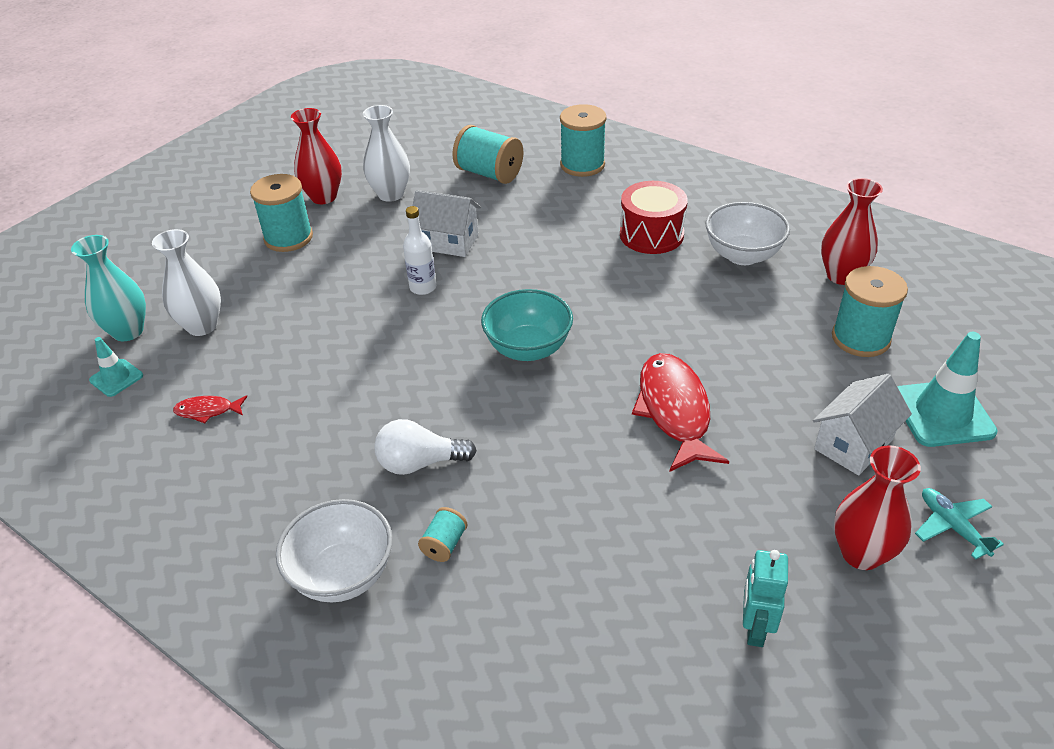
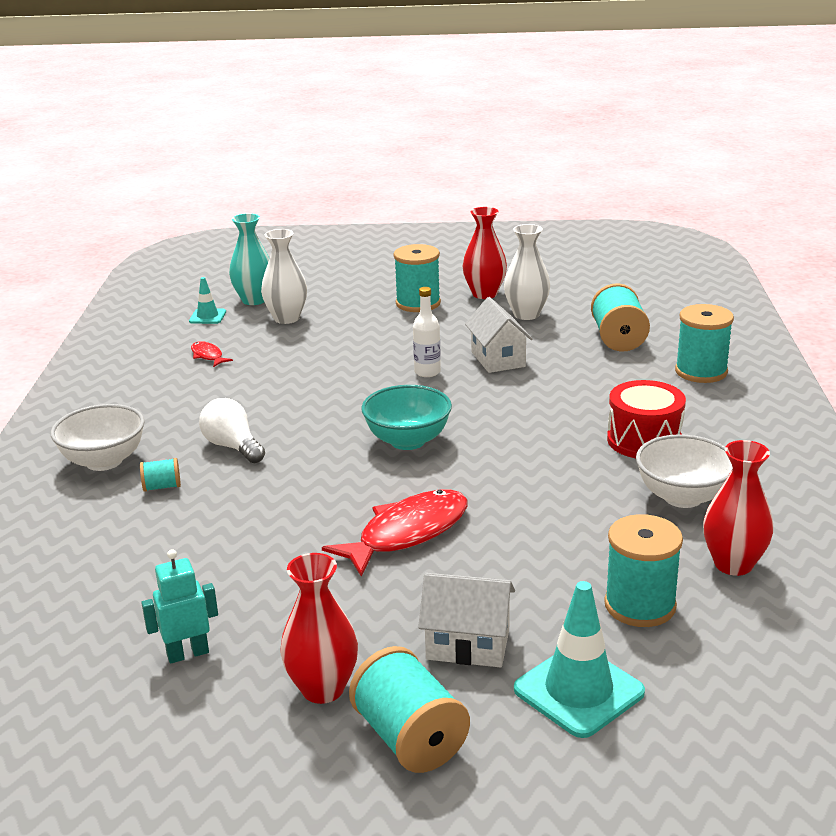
camera: 55 degrees right, 15 degrees down
(952, 527) = (410, 738): turquoise plane -> turquoise spool

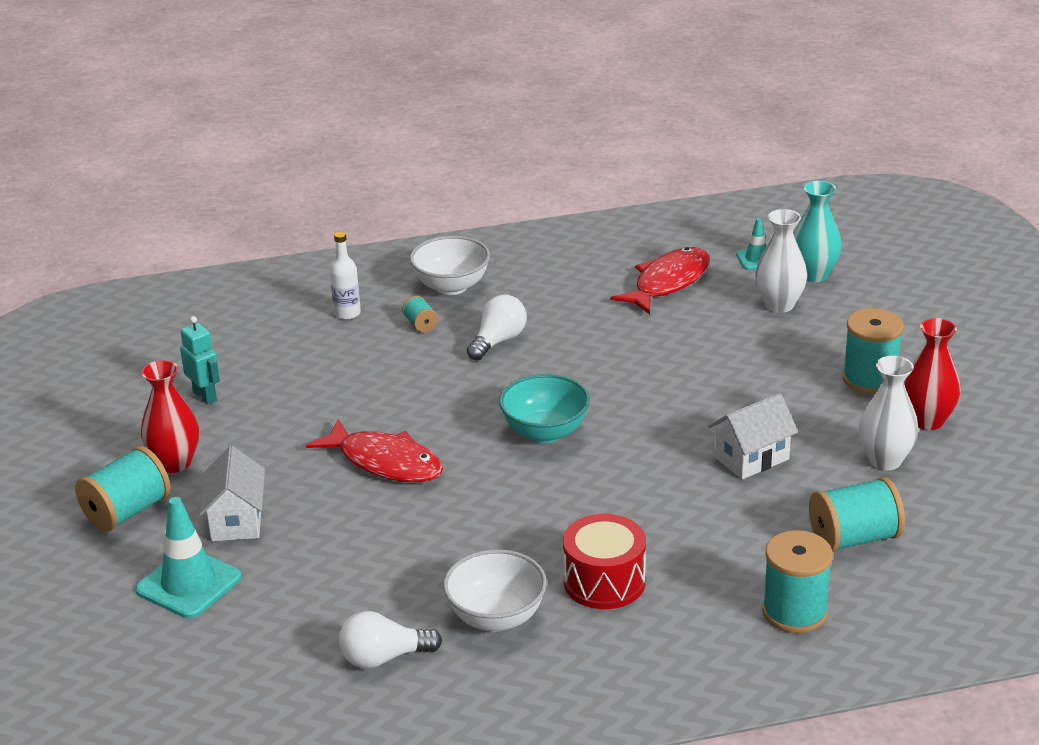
camera: 75 degrees right, 5 degrees up
(208, 356) = (668, 282): red fish -> red fish, size x2.11
(427, 372) = (696, 417): white bottle -> white bottle (347, 313)
(640, 605) = (307, 605): turquoise spool -> none
(733, 564) = (384, 658): red vase -> white light bulb

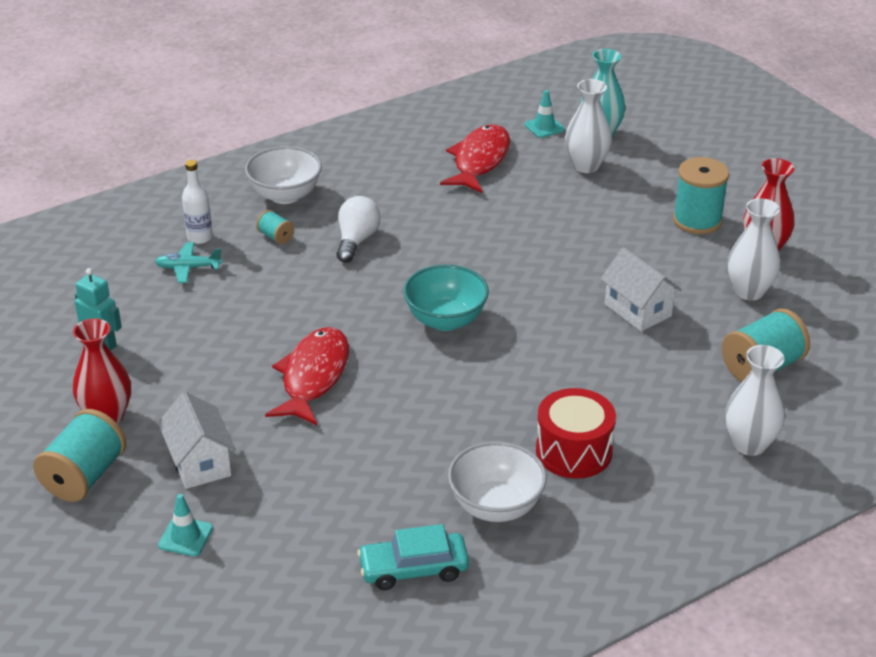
camera: 20 degrees left, 5 degrees up
(189, 584) = (185, 537): turquoise traffic cone -> turquoise traffic cone, size x0.55
(321, 340) = (188, 268): none -> turquoise plane
(384, 658) = (414, 569): white light bulb -> turquoise car
(385, 462) = (313, 376): red fish -> red fish turned 90 degrees counterclockwise
(751, 458) = (638, 310): white house -> white house turned 75 degrees counterclockwise
(794, 612) = (749, 444): turquoise spool -> white vase

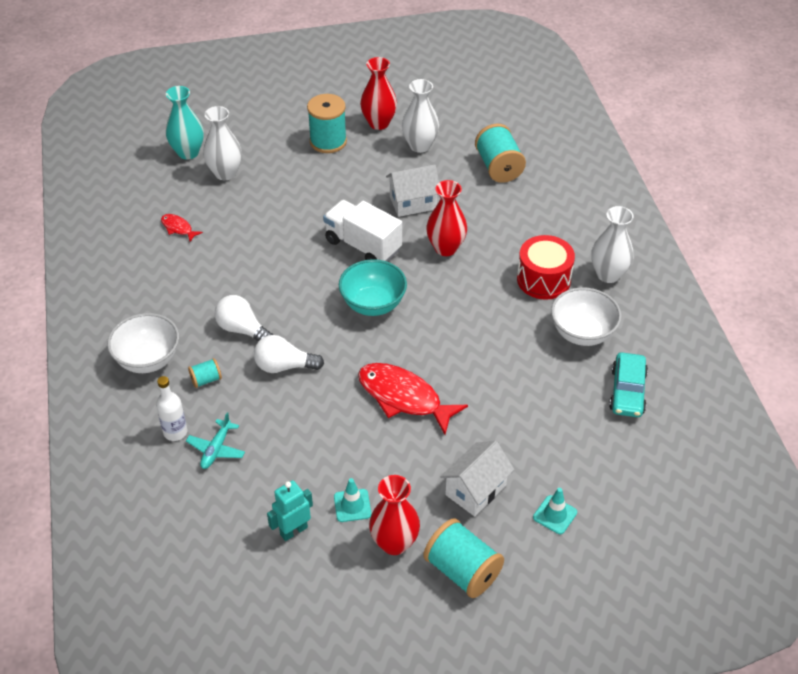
camera: 70 degrees left, 10 degrees up
(200, 463) = (475, 490): white house -> white house turned 45 degrees counterclockwise
(319, 281) = (284, 366): none -> white light bulb
(479, 160) = (178, 228): red fish -> red fish, size x0.47
(536, 289) = (363, 245): none -> white truck
(544, 127) = (157, 179): turquoise traffic cone -> turquoise traffic cone (352, 505)
(575, 355) = (445, 248): none -> red vase
(749, 444) = (568, 198): white vase -> white vase (608, 274)

